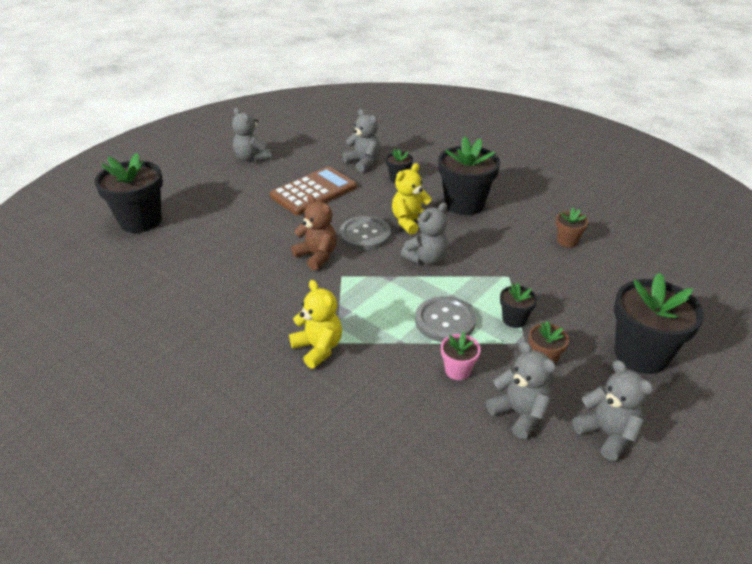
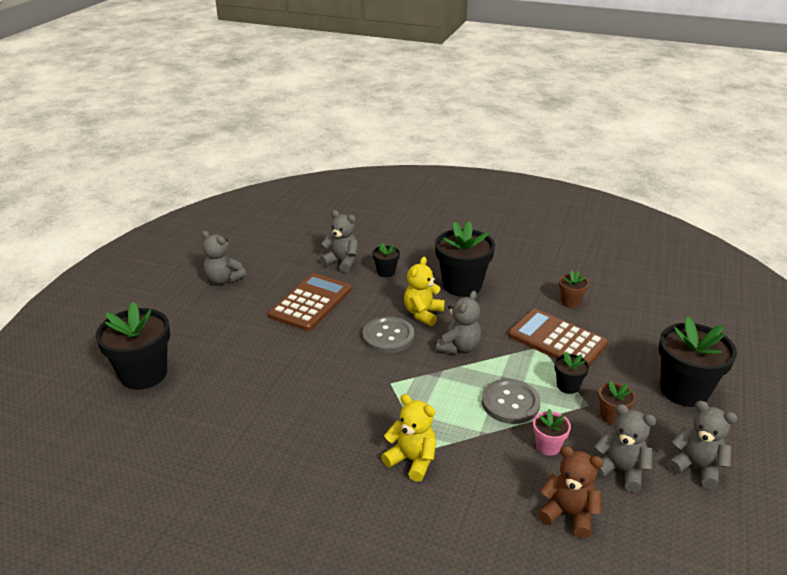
camera: 20 degrees left, 5 degrees down
(317, 256) = (354, 368): brown teddy bear -> brown teddy bear (568, 514)
(530, 274) = (557, 340): none -> brown calculator

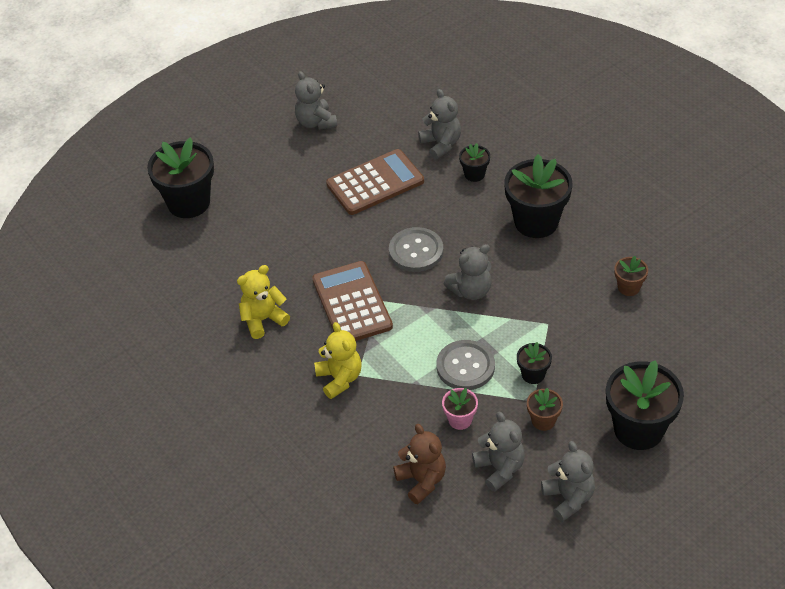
camera: 35 degrees right, 15 degrees up
(423, 314) = (468, 240): yellow teddy bear -> yellow teddy bear (263, 320)
(557, 340) = (570, 324): brown calculator -> brown calculator (352, 303)

